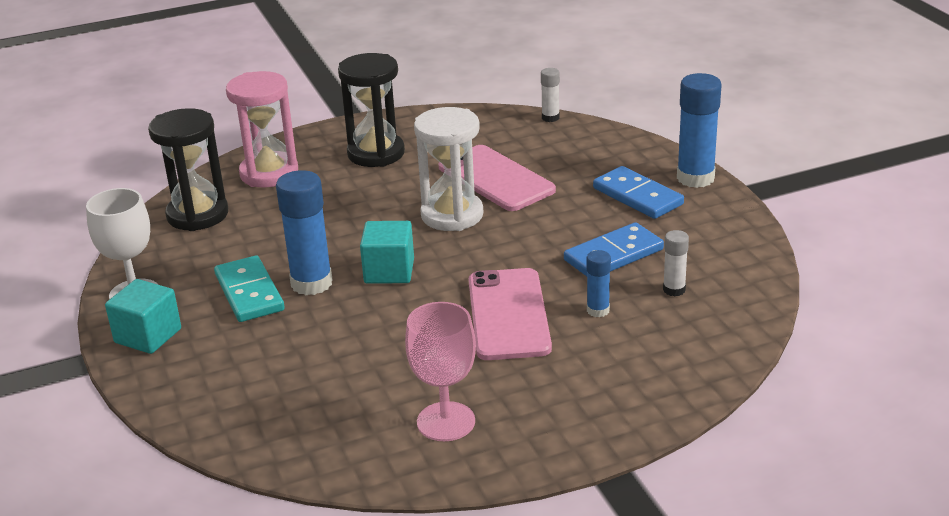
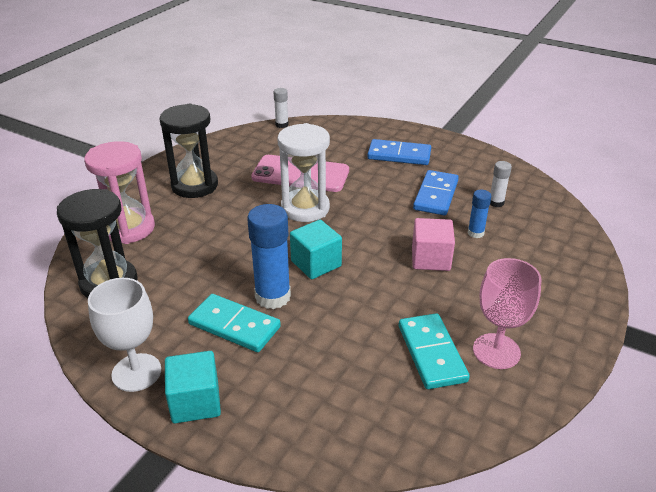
camera: 40 degrees left, 5 degrees up
(383, 394) = (432, 353): none -> turquoise domino
(508, 314) = (430, 259): pink phone -> pink cube
(695, 178) = (414, 133): blue glue stick -> none

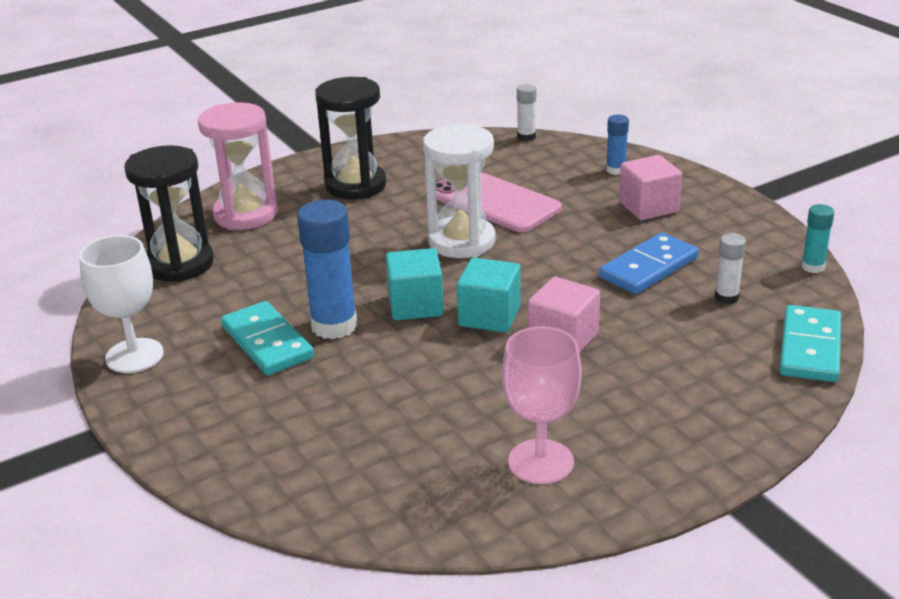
camera: 30 degrees right, 5 degrees down
(195, 402) = (165, 401): turquoise cube -> turquoise cube (489, 316)
(399, 155) = (648, 207): blue domino -> pink cube
(432, 353) = (458, 438): turquoise domino -> turquoise domino (810, 348)
(475, 233) = (656, 326): blue glue stick -> blue glue stick (616, 170)
(522, 170) = (813, 267): none -> turquoise glue stick

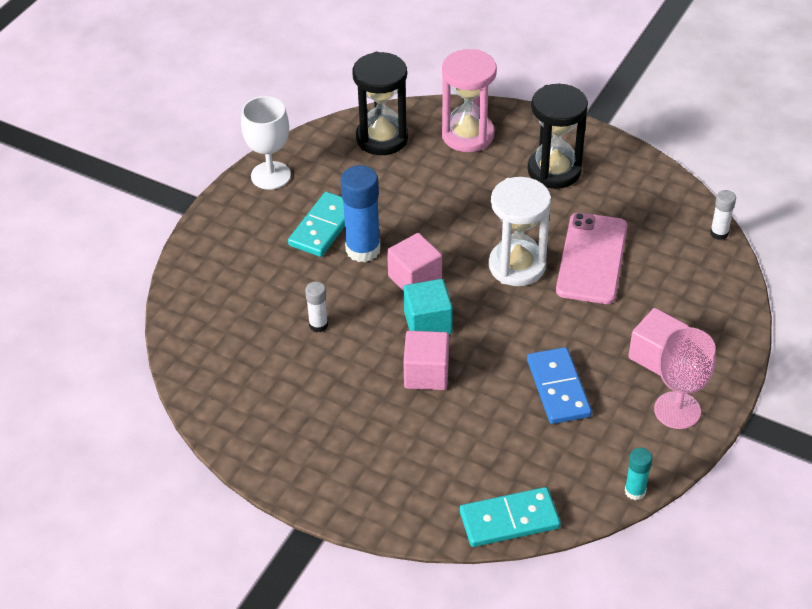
camera: 60 degrees right, 15 degrees up
(415, 305) = (415, 279): turquoise cube -> pink cube
(541, 462) = (283, 414): pink goblet -> pink goblet (677, 410)
(616, 170) = (705, 312): blue glue stick -> none
(649, 268) = (558, 388): blue domino -> blue domino turned 60 degrees clockwise
(726, 297) = (547, 449): white glue stick -> white glue stick (318, 325)

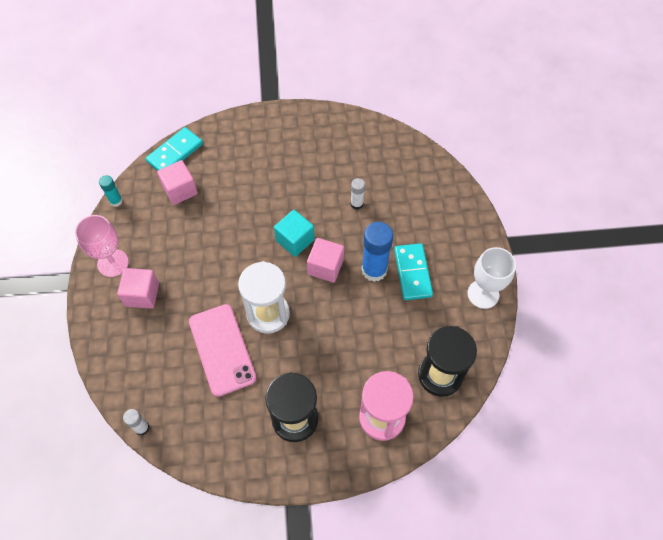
camera: 145 degrees right, 15 degrees up
(426, 374) = (272, 208): pink cube -> pink cube (180, 190)
(558, 388) = (191, 239): blue domino -> none

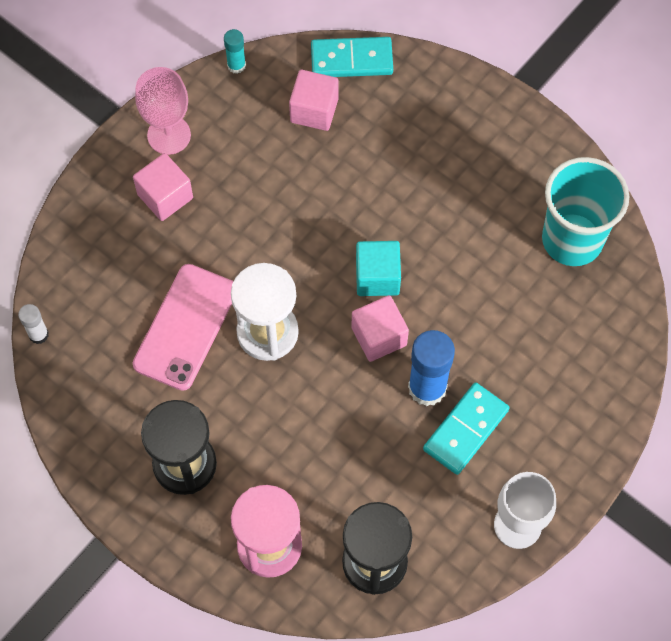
camera: 45 degrees right, 5 degrees up
(356, 204) = (489, 296): white glue stick -> none
(366, 148) = (572, 239): none -> turquoise cup

